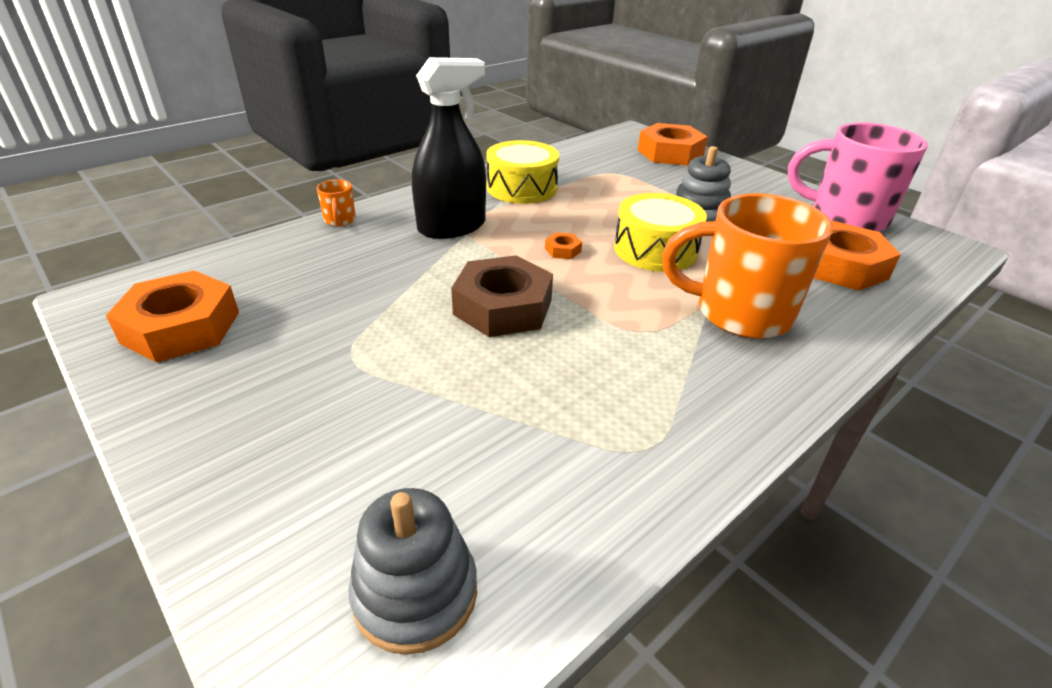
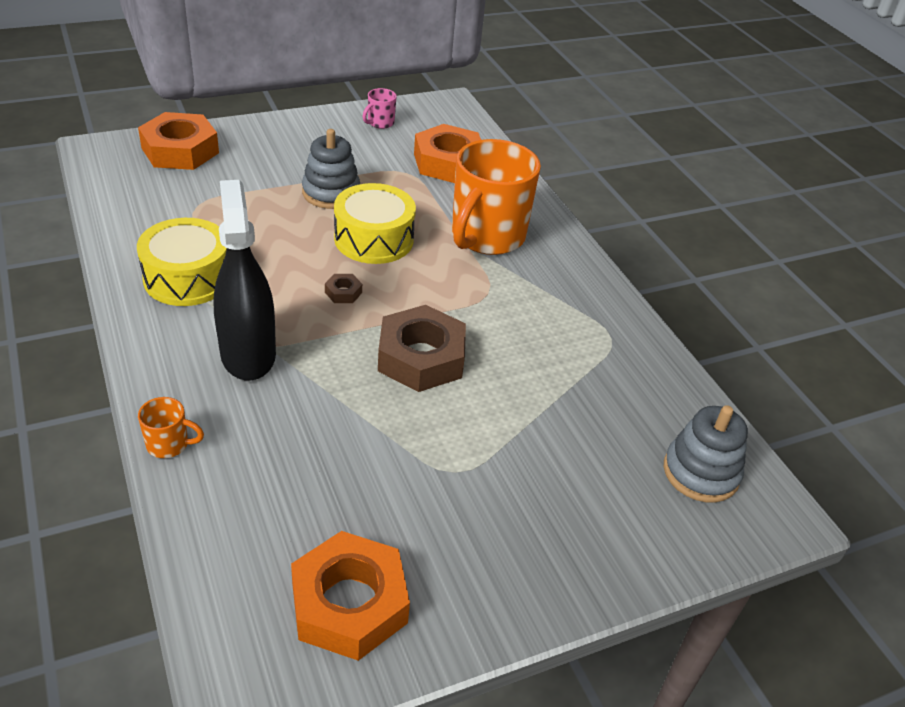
camera: 75 degrees left, 5 degrees up
(563, 250) = (343, 292): orange nut -> brown nut
(845, 218) = (380, 123): pink mug -> pink mug, size x0.41

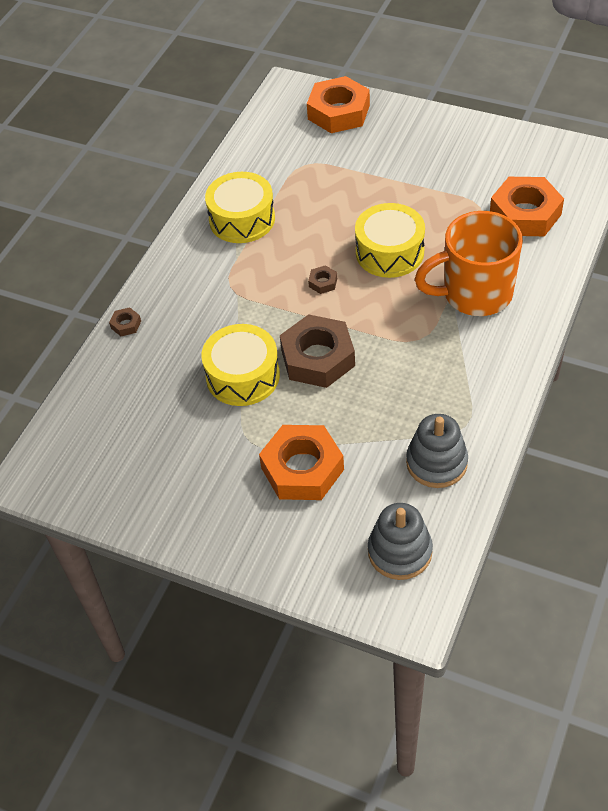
camera: 55 degrees right, 10 degrees up
(169, 444) = (126, 324): orange mug -> brown nut
(248, 354) = (221, 293): black spray bottle -> none
(331, 193) = (403, 198): grey stacking toy -> grey stacking toy (436, 463)
(349, 603) = (117, 472): orange nut -> orange nut (302, 469)
(368, 416) = (243, 376): none -> yellow drum
(380, 123) = (513, 151): pink mug -> none

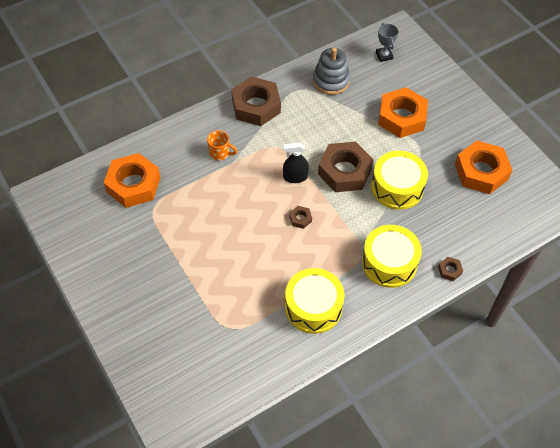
camera: 150 degrees left, 5 degrees up
(338, 112) = (158, 365): orange nut -> orange nut (481, 172)
(367, 319) = (295, 177): none -> black spray bottle
(389, 252) = (240, 213): yellow drum -> yellow drum (389, 263)
(400, 552) = (384, 55): grey stacking toy -> grey trophy
(475, 294) = (220, 153): orange mug -> orange mug, size x0.41
(494, 370) = (256, 106): none -> brown nut

